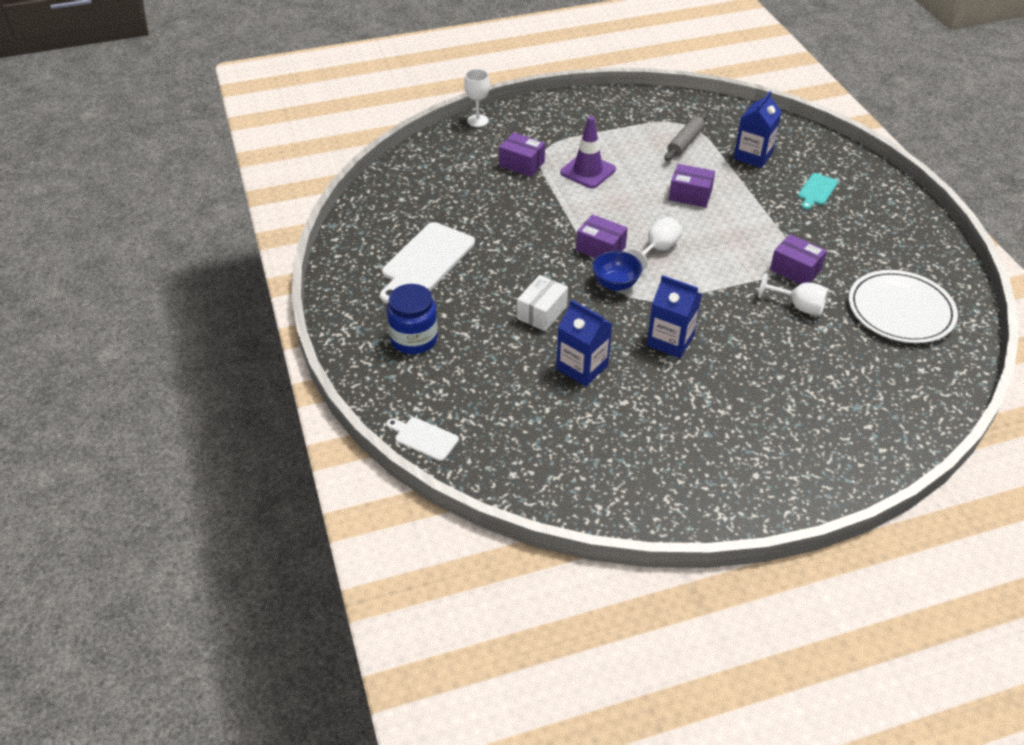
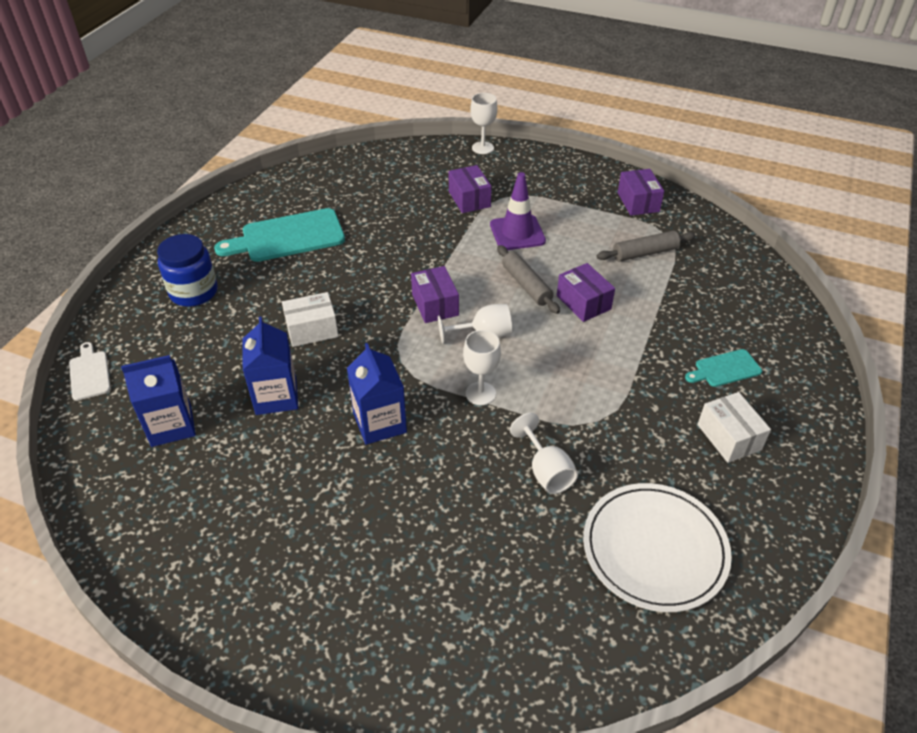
camera: 40 degrees right, 0 degrees up
(426, 261) = (287, 237): white cutting board -> turquoise cutting board
(615, 284) = (404, 342): blue bowl -> none
(641, 203) = (526, 285): none -> grey rolling pin
(705, 286) = (480, 393): none -> white goblet
(753, 156) = (700, 299): blue carton -> blue carton (171, 425)
(795, 270) = (592, 433): purple box -> purple box (638, 202)
(864, 228) = (729, 437): none -> white box

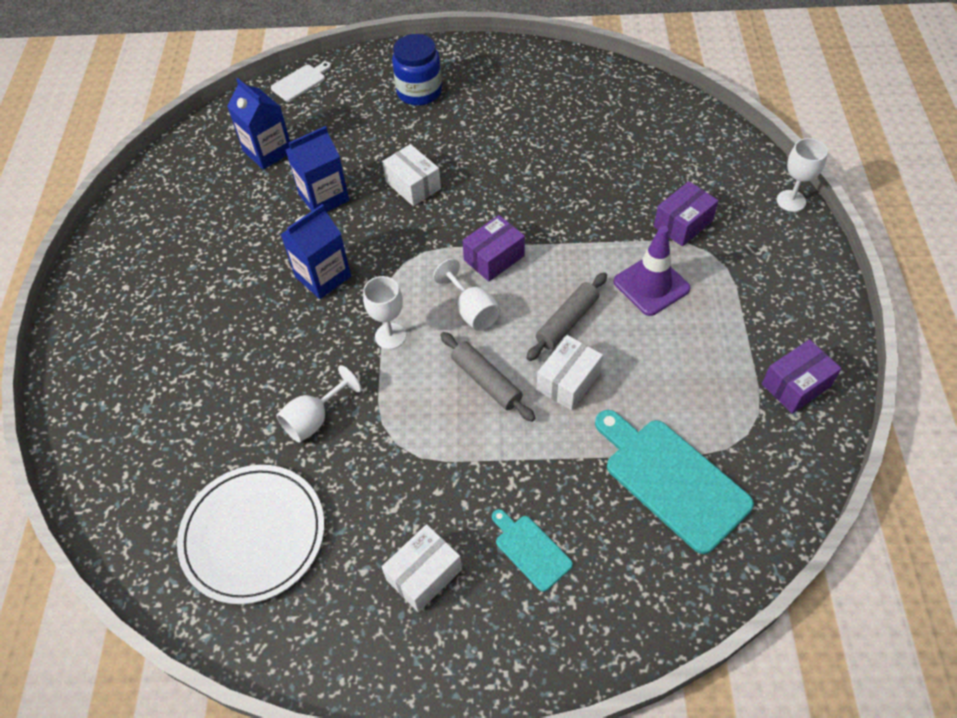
camera: 70 degrees right, 10 degrees up
(287, 237) = (527, 115): turquoise cutting board -> turquoise cutting board (671, 480)
(583, 302) = (568, 381): purple box -> white box
(644, 253) = (695, 418): grey rolling pin -> grey rolling pin (486, 381)

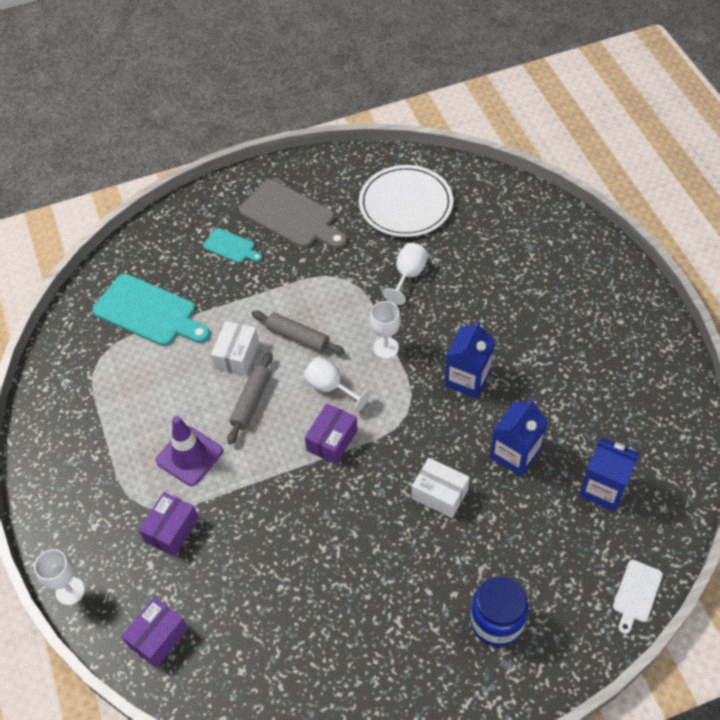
camera: 160 degrees right, 0 degrees up
(424, 574) = (291, 216): white box -> grey cutting board
(796, 385) = (64, 404): purple box -> purple box (158, 637)

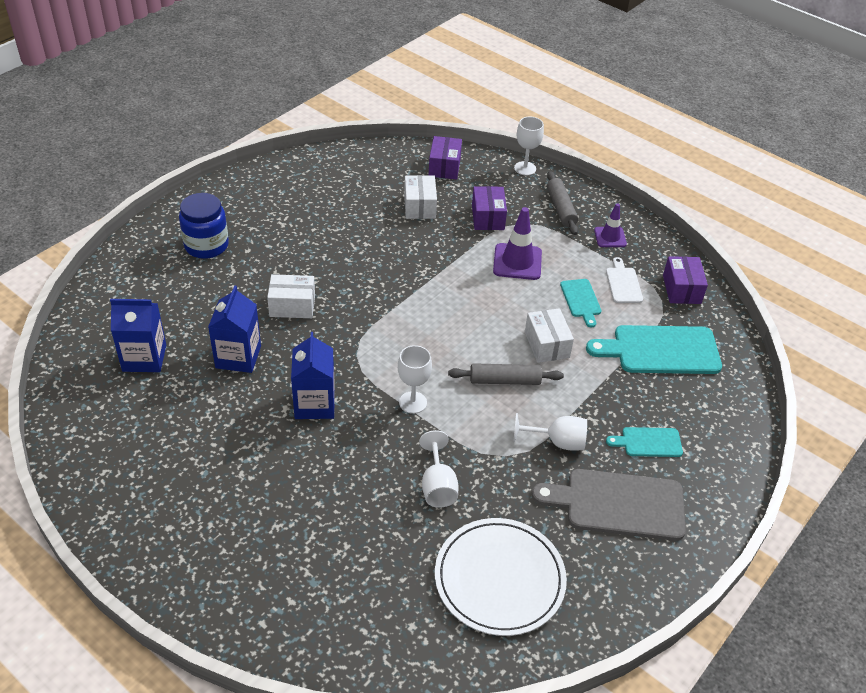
camera: 145 degrees right, 10 degrees down
(74, 448) = (610, 237): none -> purple traffic cone
(168, 387) = (581, 300): none -> turquoise cutting board
(231, 580) = (419, 206): none -> white box
(251, 402) = (501, 314): grey rolling pin -> grey rolling pin (560, 208)
(331, 387) = (440, 350): white goblet -> white goblet (557, 442)
(332, 440) = (409, 311): purple box -> purple box (681, 289)
(636, 594) = (96, 295): white cutting board -> white cutting board (623, 283)

